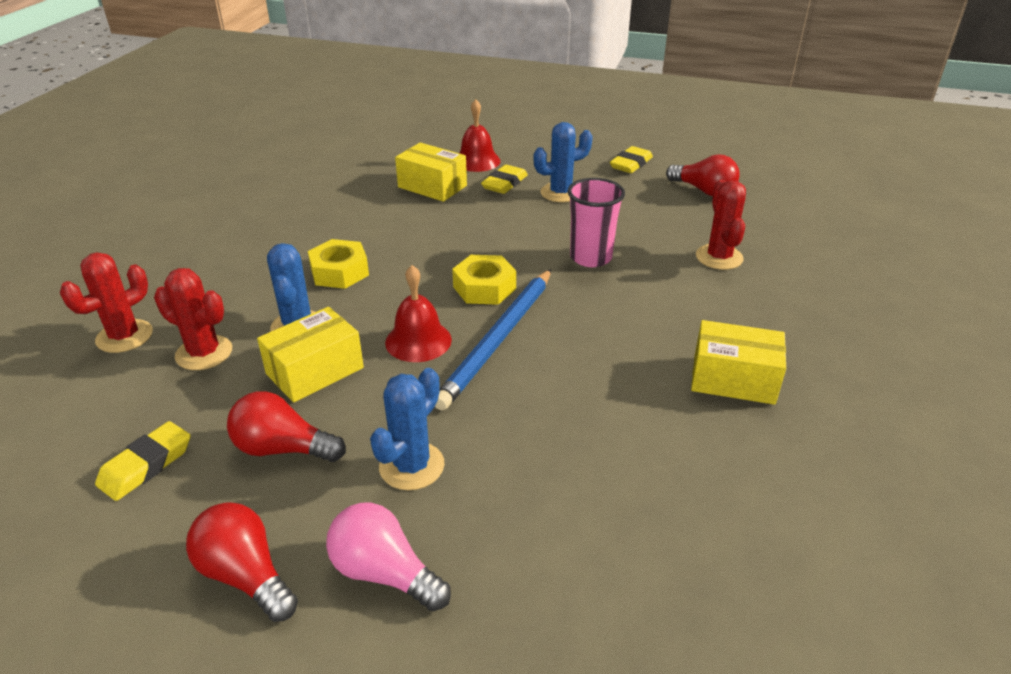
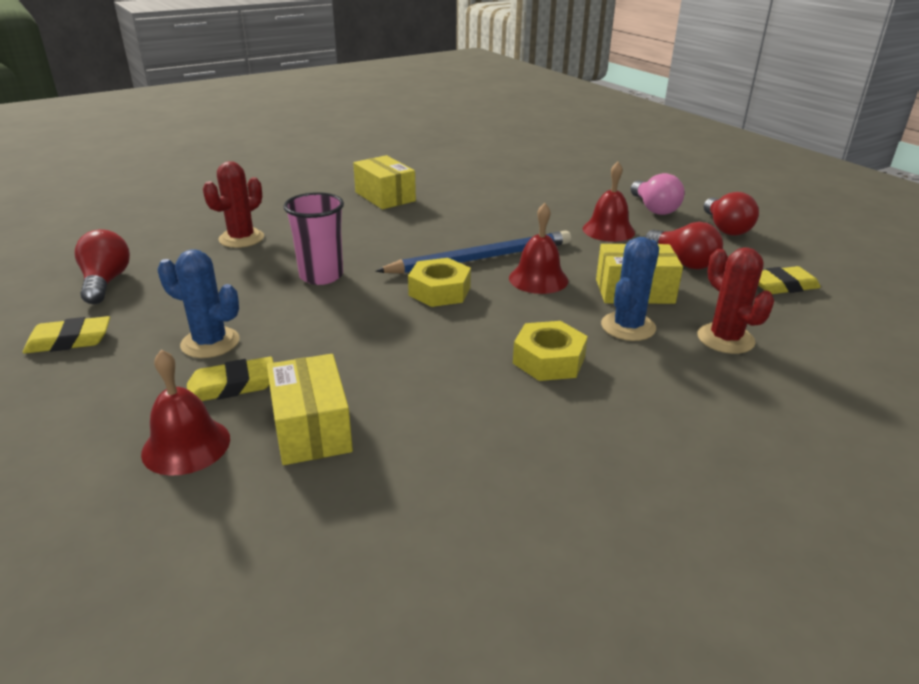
camera: 140 degrees left, 5 degrees down
(124, 336) = (809, 387): red cactus -> none
(411, 466) = (608, 230): blue cactus -> red bell

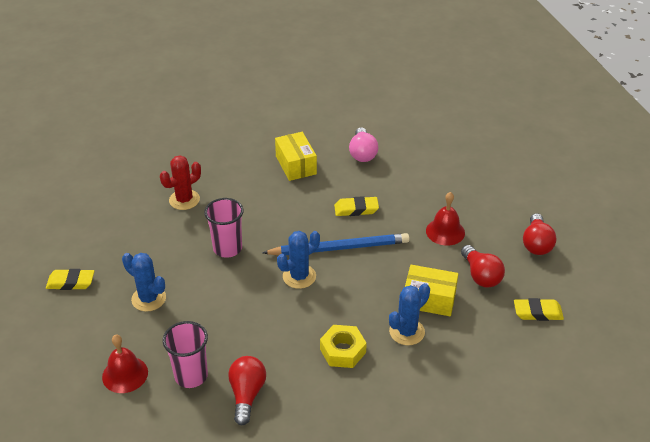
camera: 15 degrees right, 10 degrees up
(106, 282) = (94, 232): red light bulb -> red light bulb (247, 394)
(232, 386) = (155, 336): yellow eraser -> yellow eraser (356, 209)
(311, 428) = (191, 376): yellow box -> pink cup
(439, 291) = (299, 276): yellow nut -> blue cactus
(538, 279) = (369, 276): red bell -> none
(654, 209) = (494, 211): pink light bulb -> pink light bulb (362, 153)
(725, 339) = (464, 354): red cactus -> none

